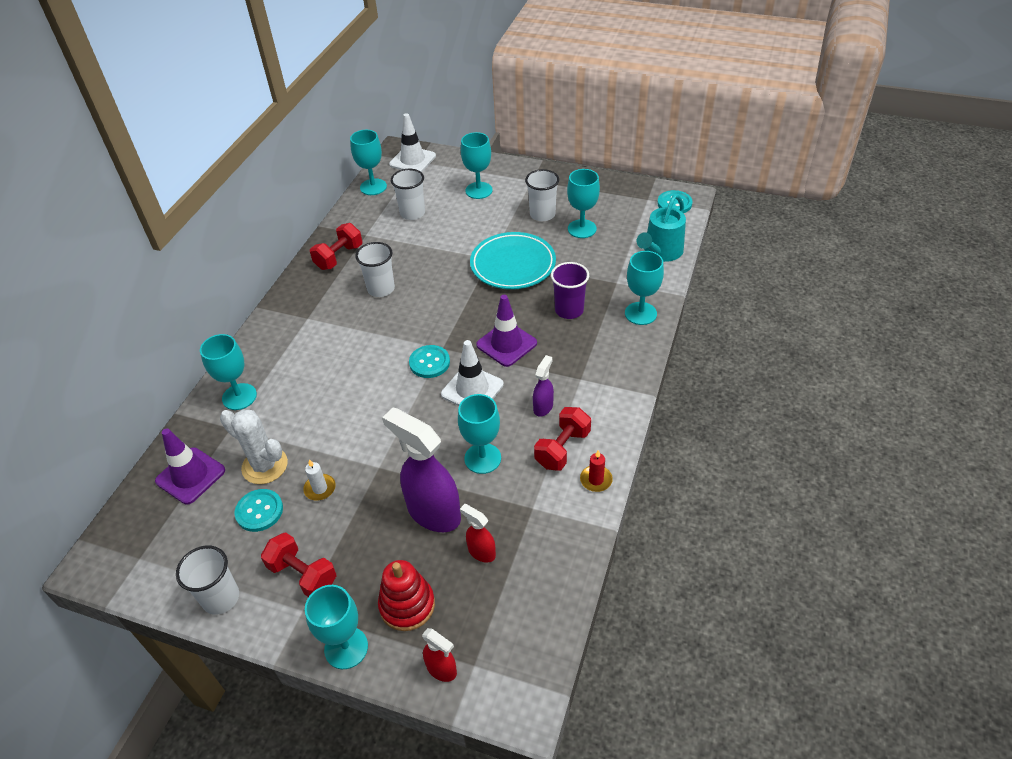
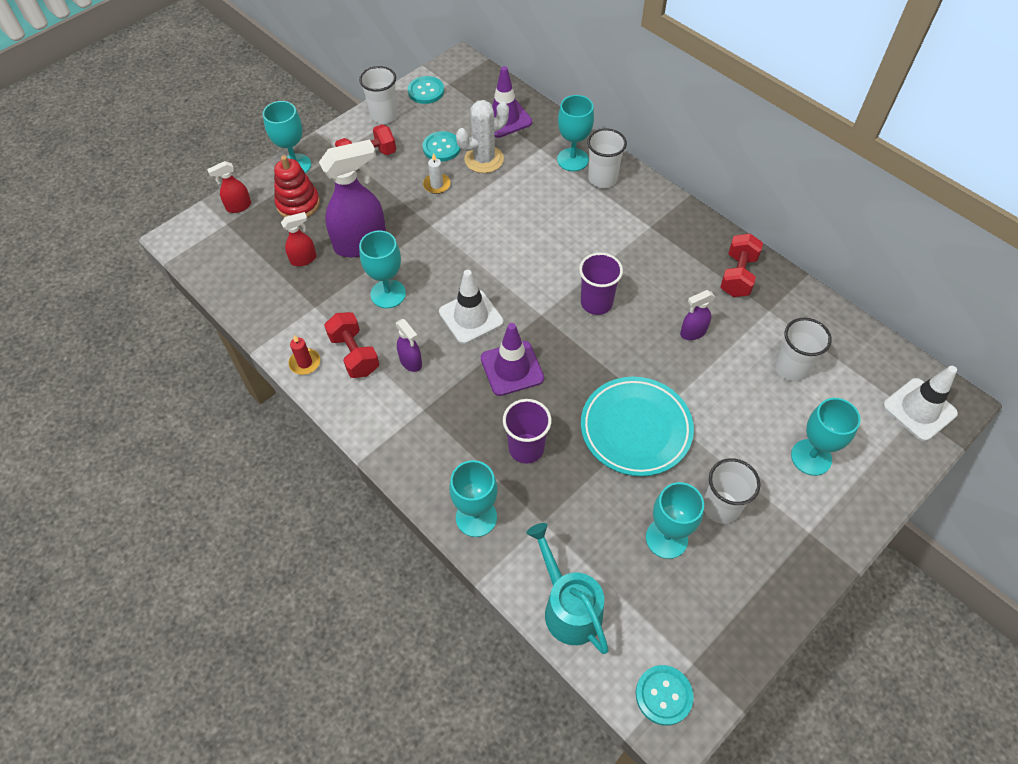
camera: 115 degrees right, 10 degrees up
(339, 257) = (737, 275): red dumbbell -> red dumbbell turned 45 degrees clockwise
(373, 187) = (869, 347): turquoise goblet -> none
(381, 289) = (662, 294): white cup -> white cup (602, 179)
(409, 263) = (692, 332): none -> purple spray bottle
(411, 321) = (596, 303): none -> purple cup
(429, 362) = (527, 297): turquoise button -> turquoise button (426, 91)

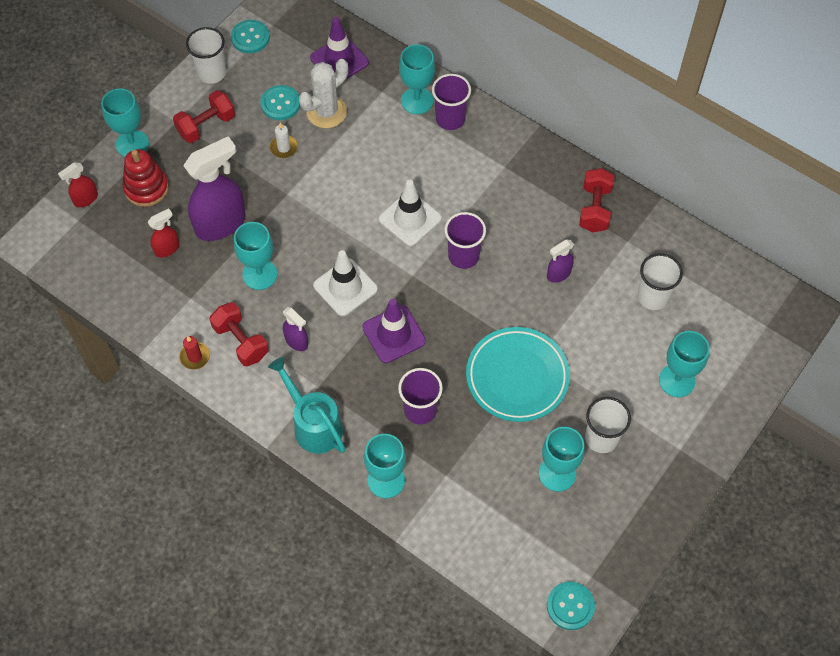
camera: 10 degrees left, 5 degrees up
(568, 607) = (480, 546): turquoise watering can -> turquoise watering can (313, 424)
(602, 179) = (450, 119): white cup -> purple cup
(919, 409) = (770, 321): white traffic cone -> white traffic cone (410, 219)

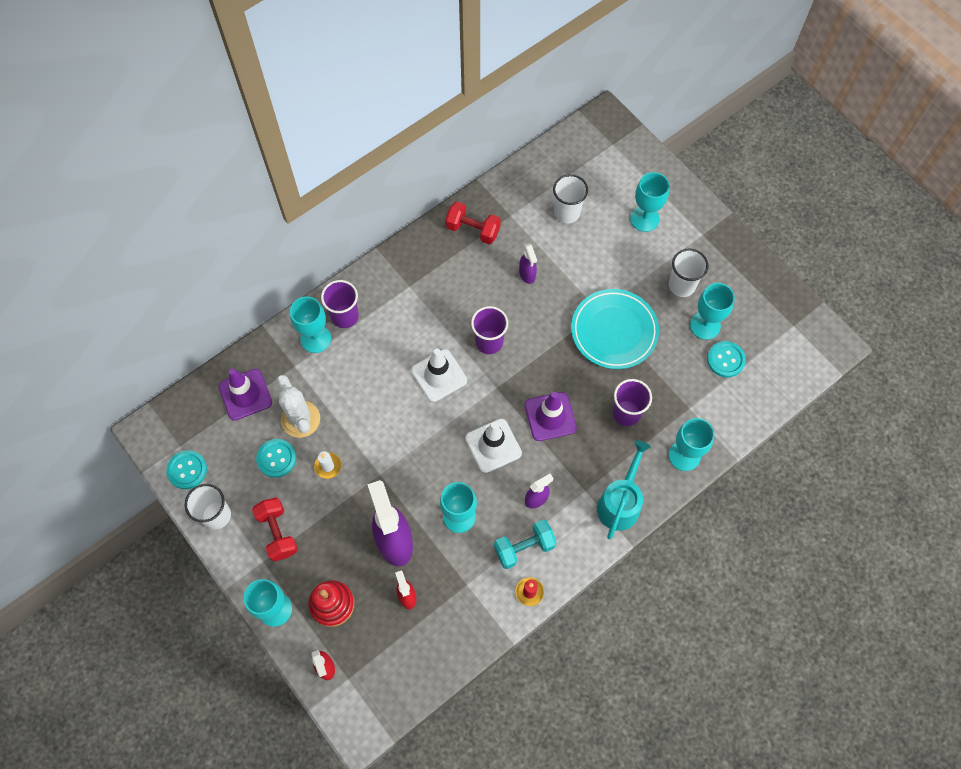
camera: 75 degrees left, 5 degrees up
(241, 341) = (524, 547): red dumbbell -> turquoise dumbbell
(313, 424) = (620, 502): turquoise watering can -> turquoise watering can turned 135 degrees clockwise
(570, 606) = (814, 347): turquoise button -> turquoise button (725, 360)

